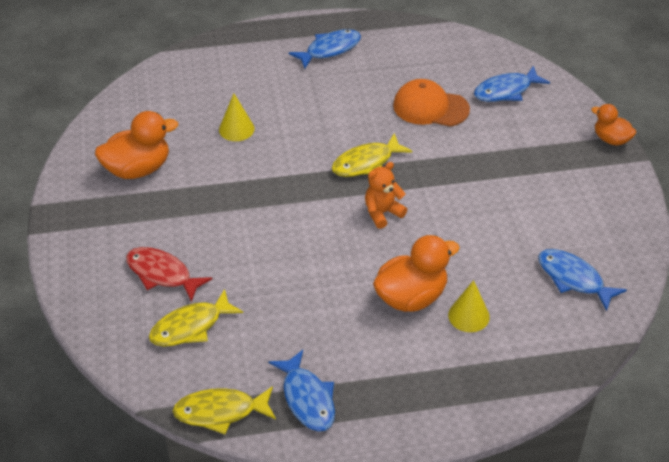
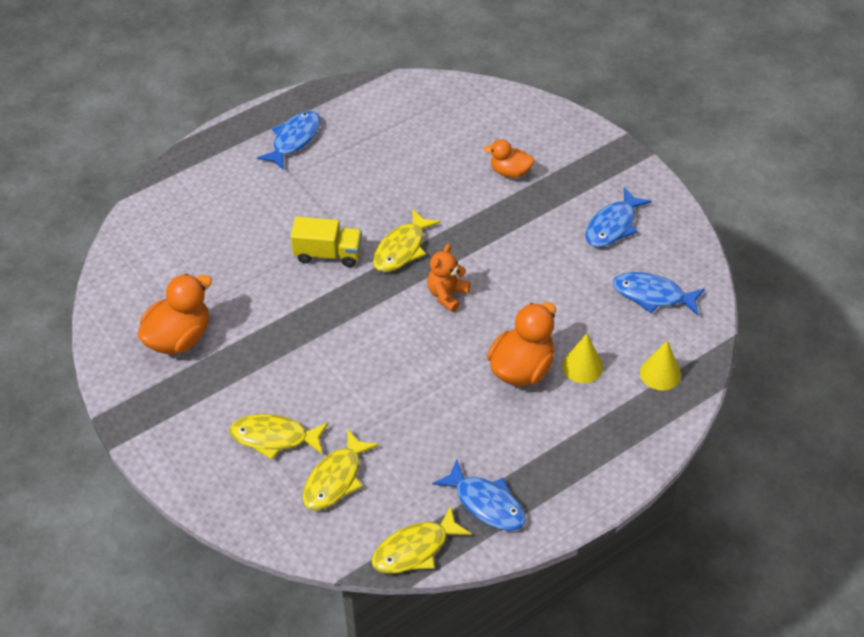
camera: 25 degrees left, 5 degrees up
(162, 274) = (274, 437): red fish -> yellow fish
(236, 129) = (253, 259): yellow cone -> yellow cone (660, 373)
(301, 146) = (328, 254): none -> yellow truck
(430, 107) = (429, 169): orange cap -> none
(506, 91) = (490, 127): blue fish -> blue fish (613, 226)
(611, 139) = (611, 144): orange duck -> orange duck (510, 172)

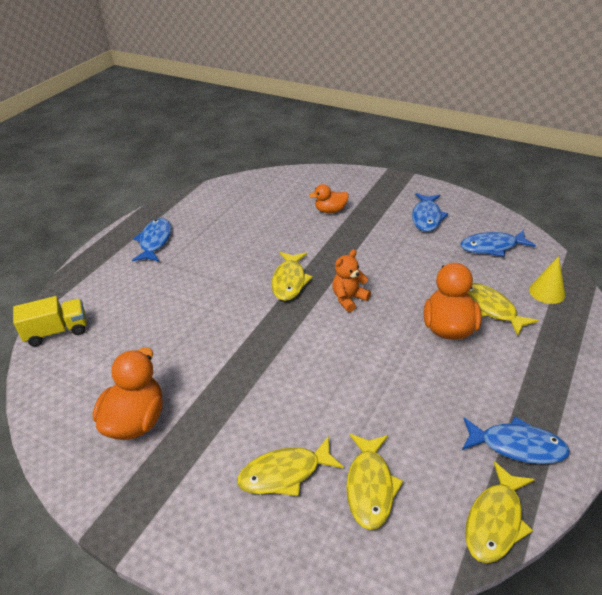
camera: 25 degrees left, 10 degrees down
(328, 254) = (232, 305): yellow truck -> yellow truck (57, 331)
(447, 295) = (349, 299): orange teddy bear -> orange teddy bear turned 45 degrees clockwise
(582, 366) = (490, 308): yellow cone -> yellow fish

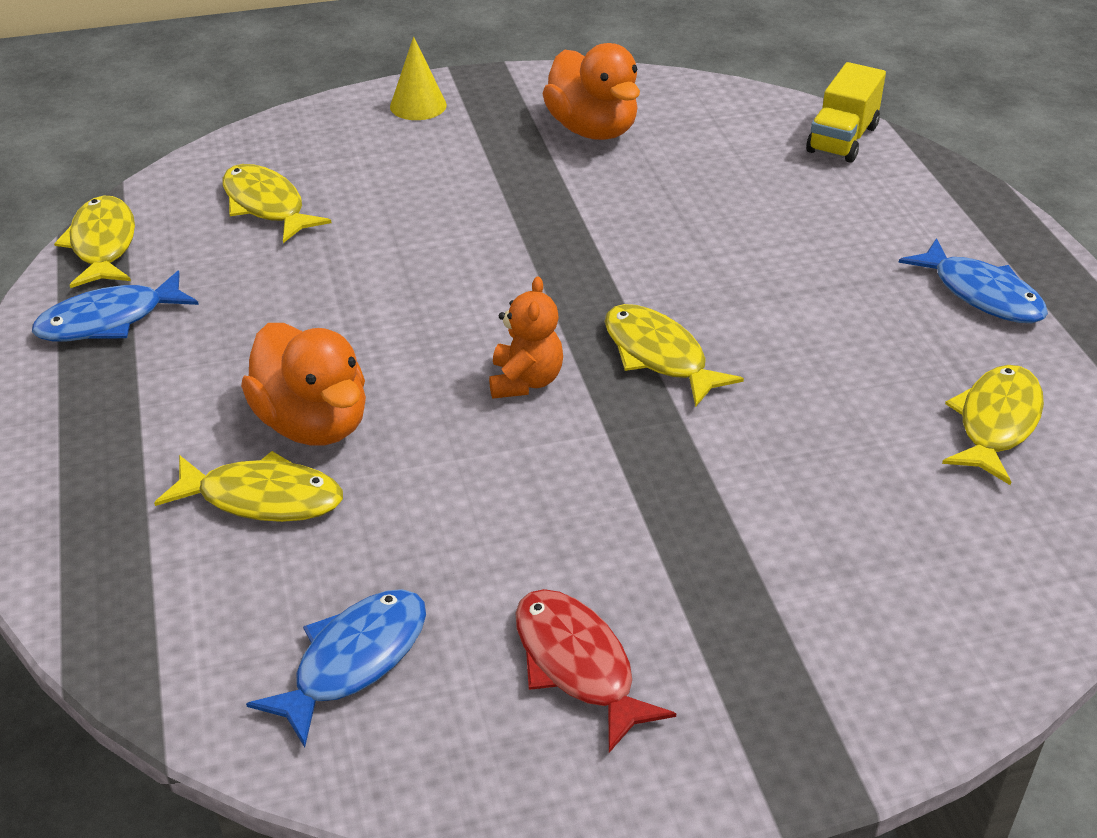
camera: 135 degrees right, 0 degrees up
(285, 473) = (372, 172): yellow fish -> yellow fish (996, 423)
(330, 210) = (805, 548): orange duck -> none
(426, 217) = (577, 665): blue fish -> red fish
(547, 292) = (166, 600): yellow cone -> yellow cone (418, 105)

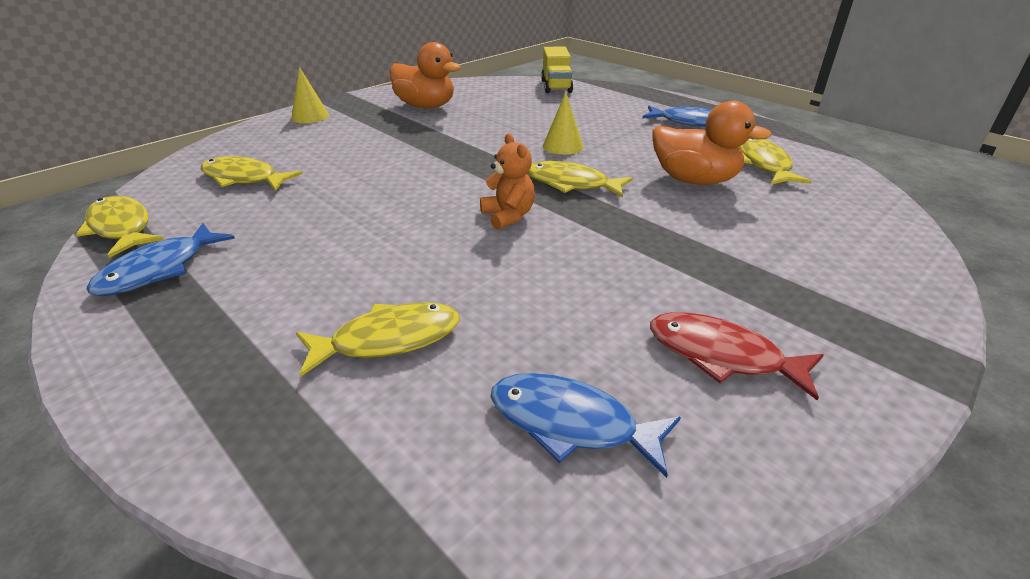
camera: 30 degrees left, 5 degrees down
(313, 423) = (386, 281): orange duck -> orange duck (694, 180)
(354, 661) = (571, 423): blue fish -> blue fish turned 75 degrees counterclockwise
(718, 279) = (562, 146): none -> yellow cone

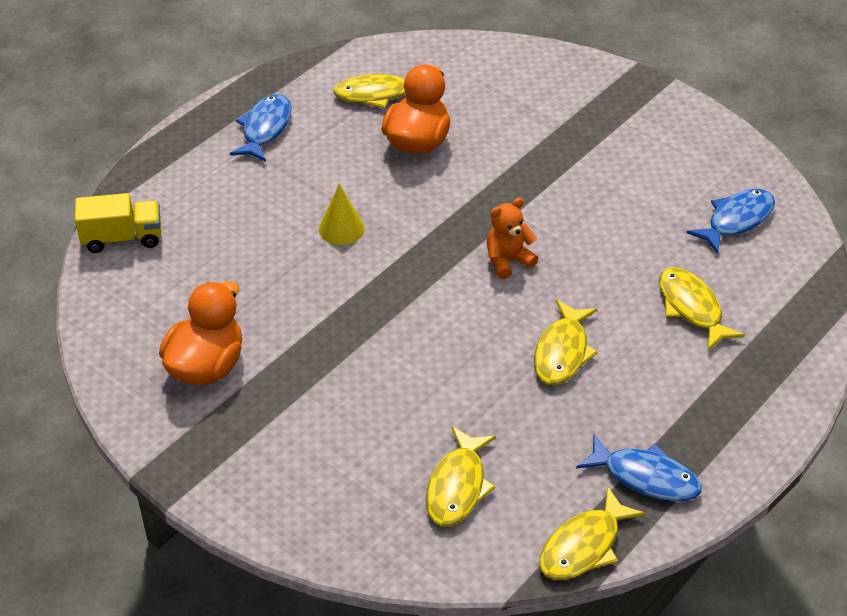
camera: 95 degrees left, 10 degrees up
(310, 116) = (248, 487): yellow cone -> none
(571, 184) = (436, 222): yellow fish -> yellow fish (562, 352)
(571, 423) = (736, 220): blue fish -> blue fish turned 150 degrees counterclockwise
(722, 355) = (662, 157): red fish -> none

